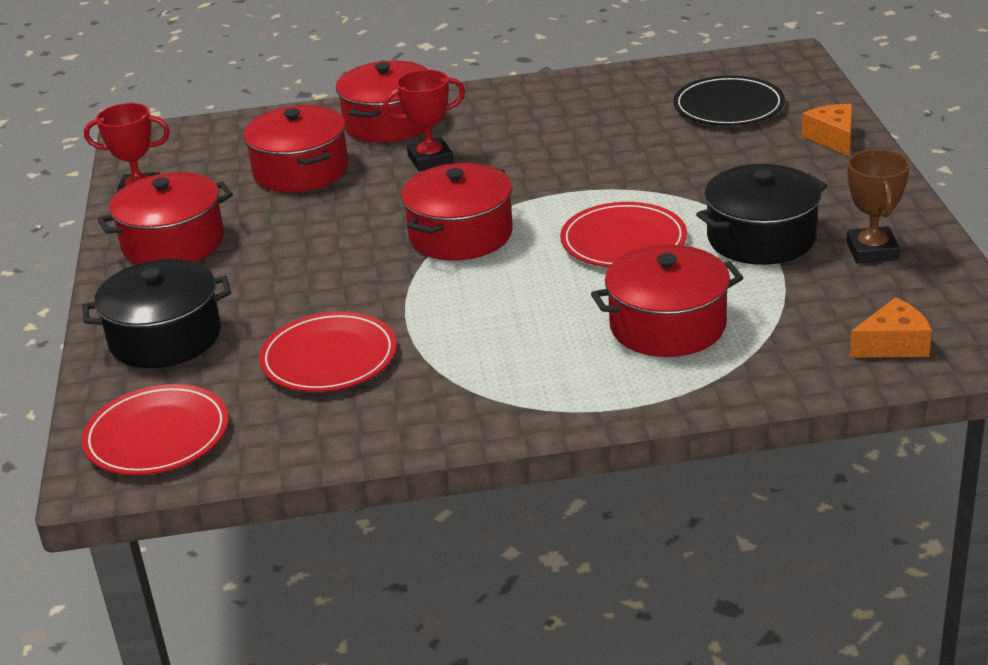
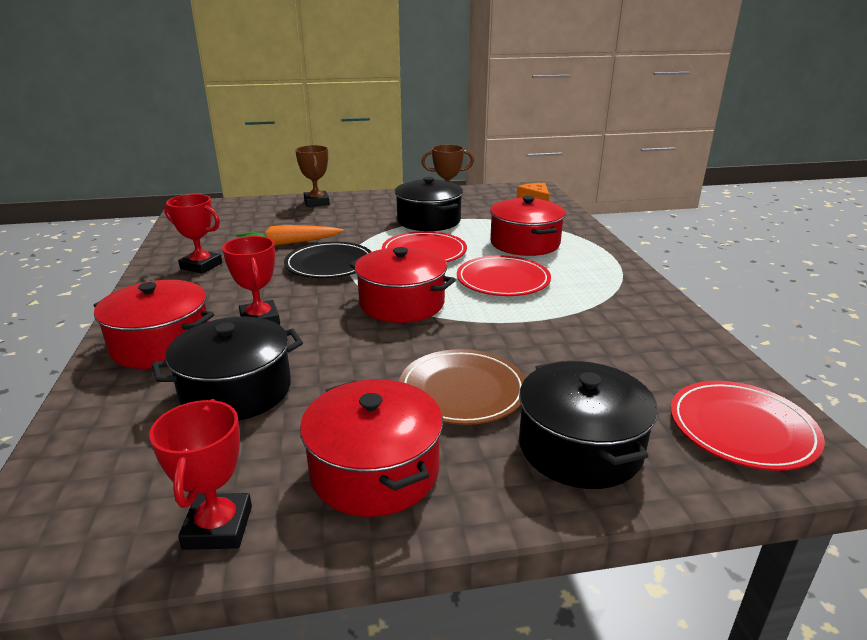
camera: 95 degrees left, 5 degrees down
(269, 278) = (462, 391): none -> brown plate
(301, 171) = (236, 390): red pot -> black pot
(329, 358) = (589, 349): red plate -> red plate (503, 280)
(573, 104) = (201, 266): none -> red trophy
(650, 142) = (288, 243): none -> orange carrot
(728, 106) = (252, 222): black plate -> black plate (329, 264)
(832, 138) = (316, 202): orange cheese -> brown trophy

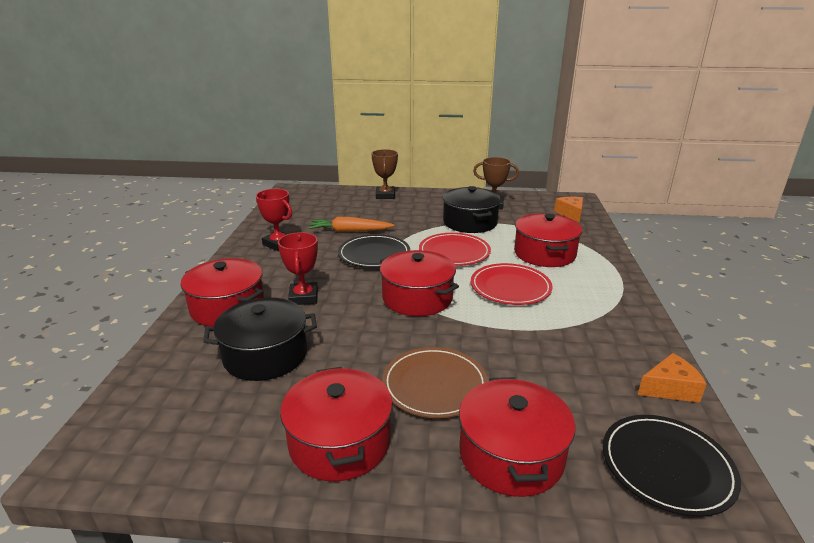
camera: 15 degrees right, 0 degrees up
(218, 527) = (214, 464): red trophy -> none
(580, 447) = (511, 455): black pot -> red pot
(710, 355) = (669, 388): none -> orange cheese
(742, 429) = (667, 466): red plate -> black plate

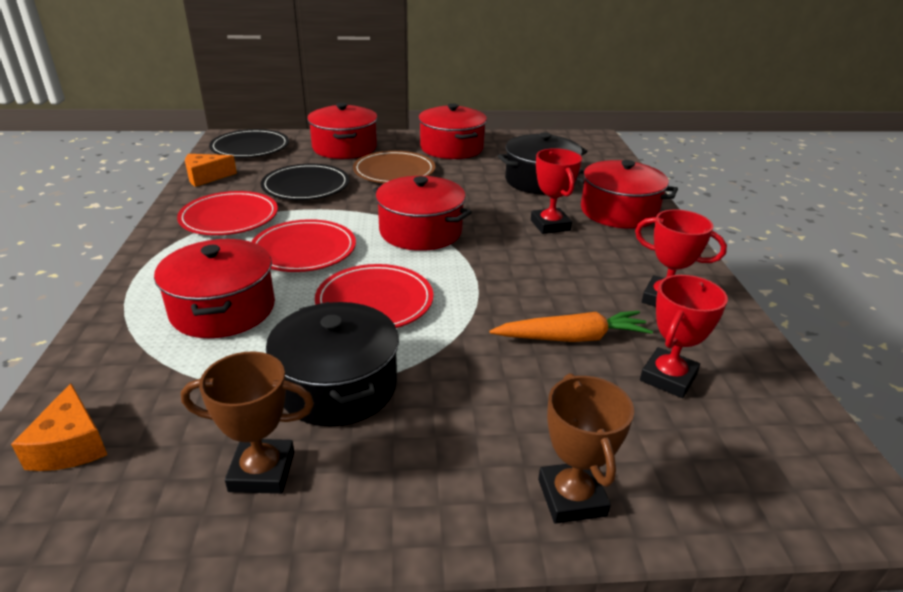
camera: 170 degrees right, 5 degrees up
(317, 217) = (668, 377): none -> red trophy
(374, 254) = (500, 289): black plate -> black plate (306, 186)
(592, 323) = (229, 217): none -> red plate

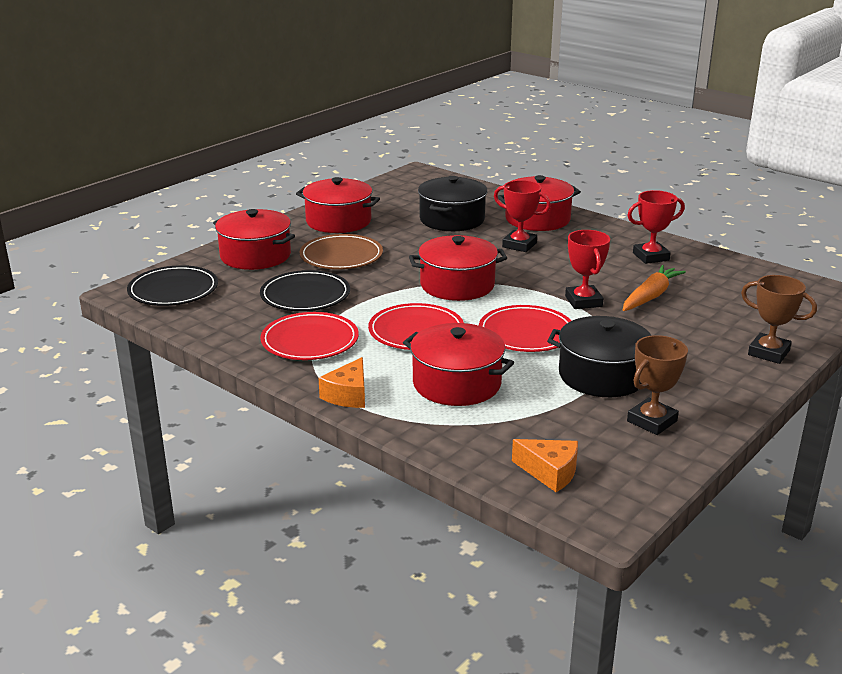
camera: 45 degrees left, 5 degrees down
(206, 177) = (205, 327): orange cheese -> orange cheese (348, 395)
(668, 377) = (717, 290): red trophy -> red trophy (583, 301)

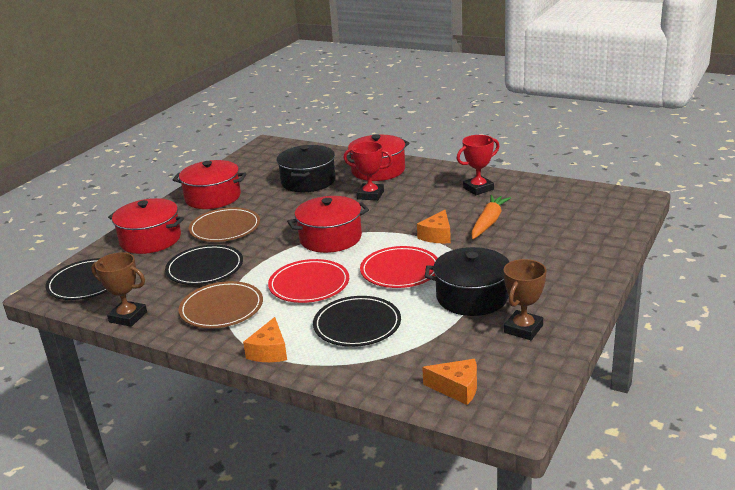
camera: 10 degrees left, 0 degrees up
(310, 341) = (221, 308): red plate -> brown plate
(457, 383) = (357, 325): red pot -> black plate
(583, 301) = (437, 235): red trophy -> orange cheese
(768, 352) = (594, 255): brown trophy -> brown trophy (128, 317)

